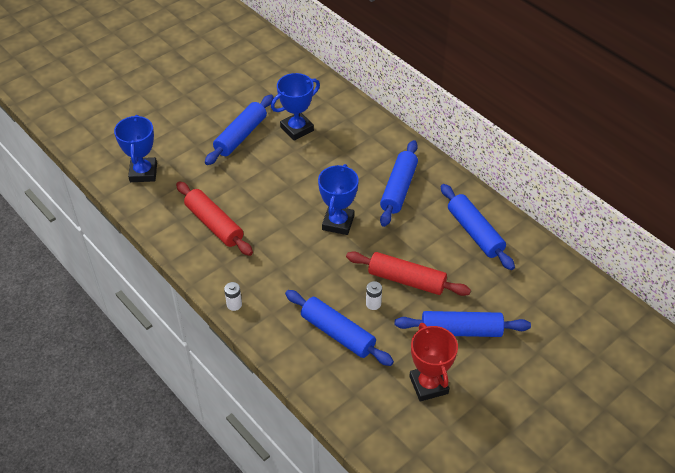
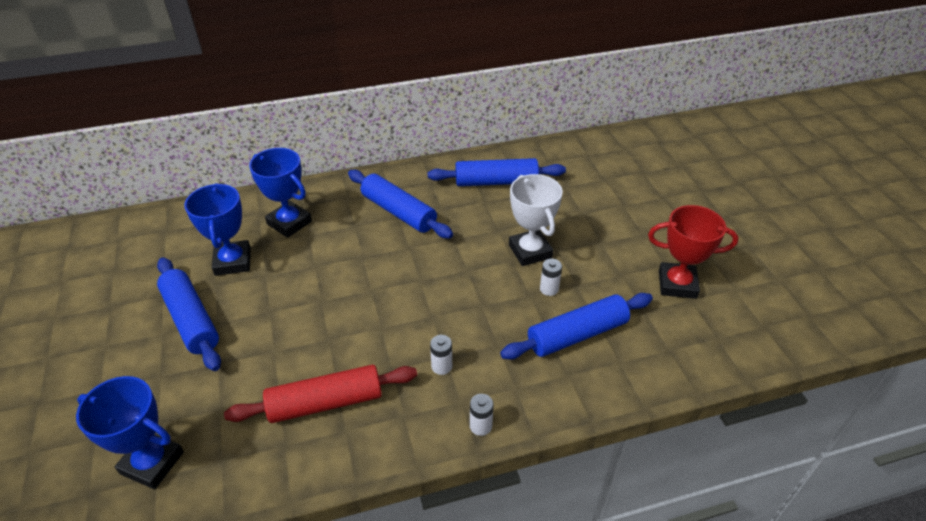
camera: 65 degrees left, 5 degrees down
(269, 268) = (441, 366): none -> white battery
(338, 223) = (412, 277): blue trophy -> blue trophy (289, 223)
(406, 280) = (530, 251): red rolling pin -> white trophy
(461, 330) = (616, 236): blue rolling pin -> none

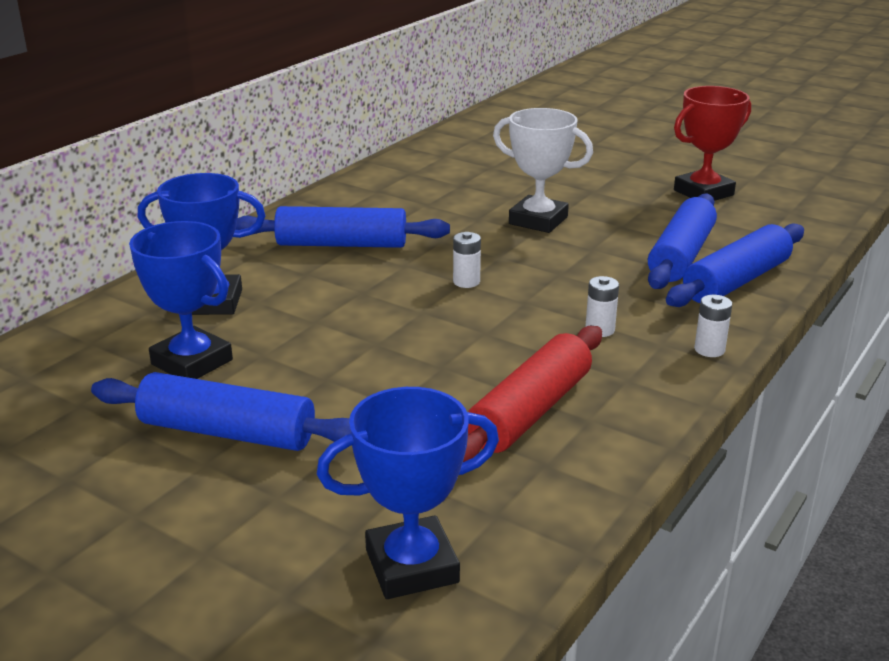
camera: 40 degrees left, 15 degrees down
(496, 182) = (413, 186): blue rolling pin -> blue rolling pin (736, 281)
(549, 289) = (602, 238): white battery -> white battery (466, 282)

